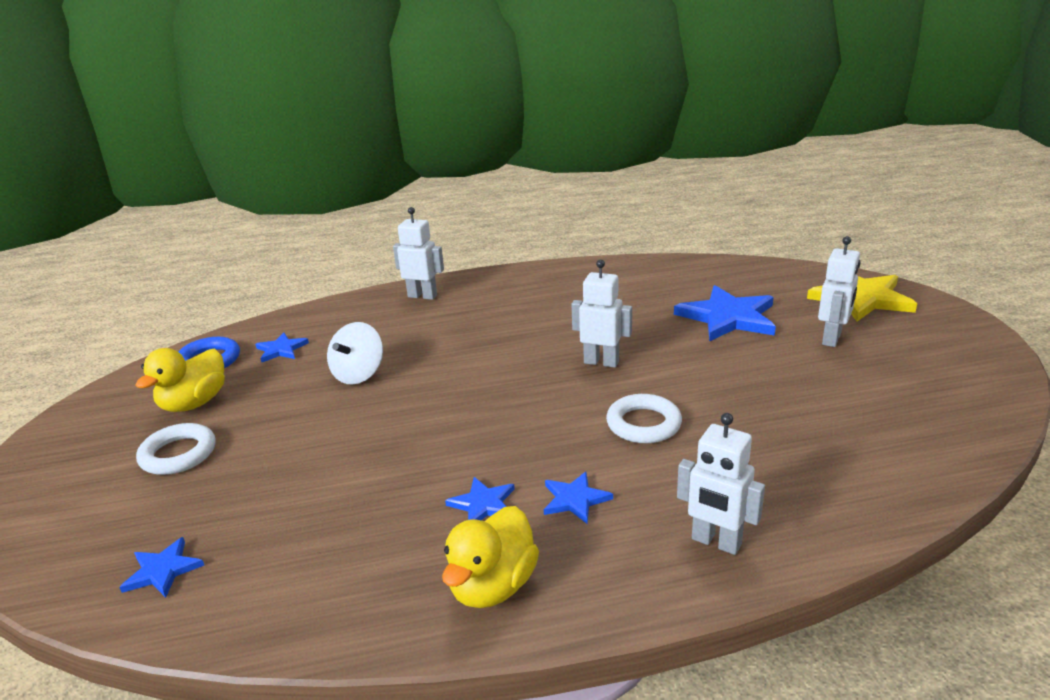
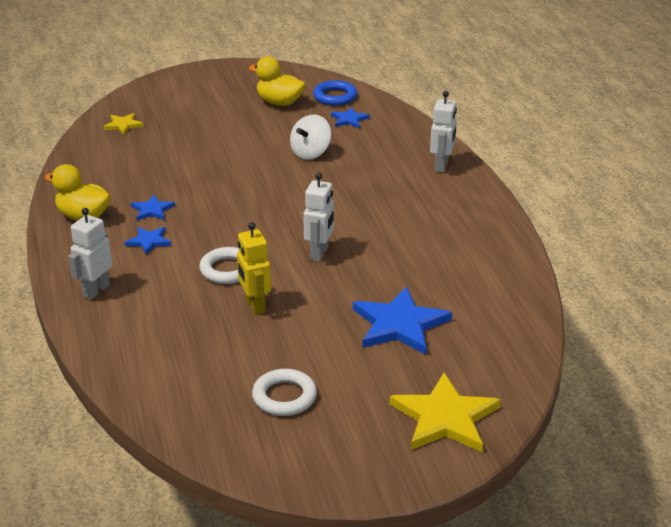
camera: 85 degrees right, 5 degrees up
(162, 570) = (123, 125): blue star -> yellow star
(178, 454) = (223, 109): white ring -> white ring (284, 397)
(358, 374) = (310, 153): white spinning top -> white spinning top turned 75 degrees counterclockwise
(718, 400) = (255, 306): none -> yellow robot
(832, 339) = (353, 381): white robot -> none

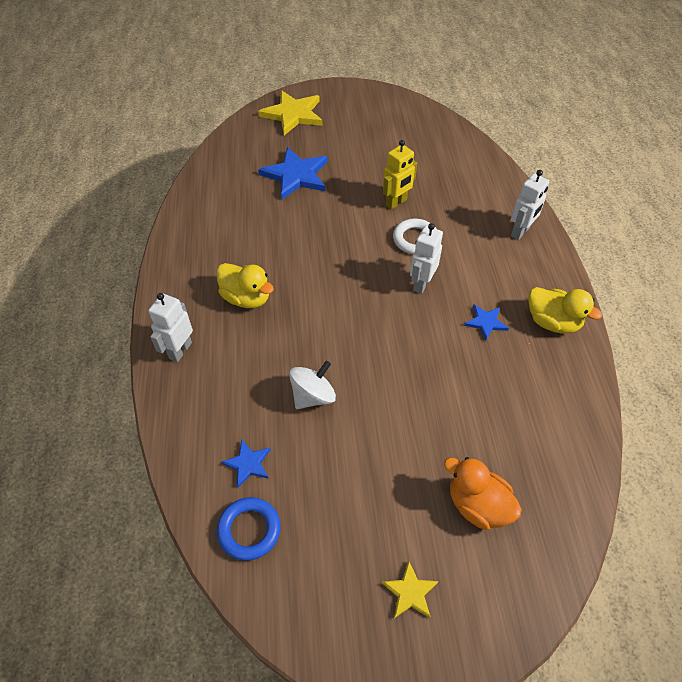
camera: 170 degrees left, 20 degrees up
(123, 125) = (542, 498): yellow star -> yellow star (410, 592)
(149, 241) = (484, 280): blue star -> none
(173, 118) = (477, 505): none -> orange duck
(255, 306) = (396, 203): yellow robot -> yellow robot turned 60 degrees clockwise
(279, 102) = (330, 526): yellow duck -> yellow duck (246, 298)
(284, 397) = (384, 136): white ring -> none
(319, 253) = (337, 247): white robot -> white robot (421, 284)

